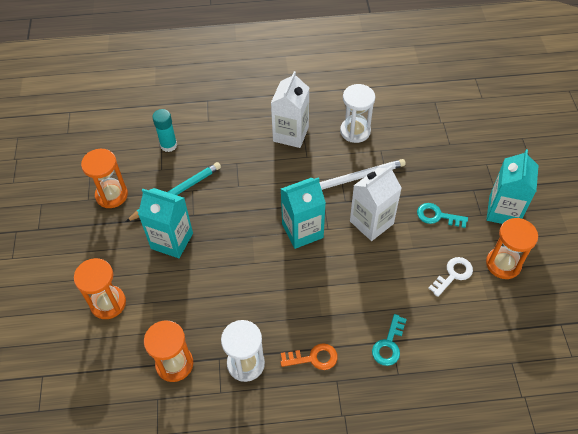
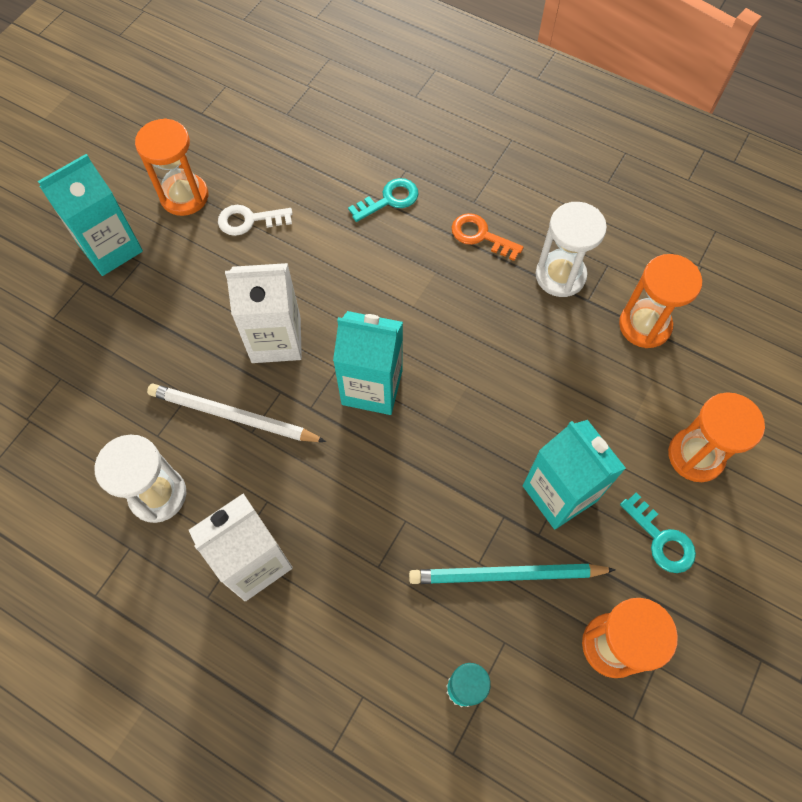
camera: 145 degrees left, 10 degrees up
(437, 216) = (190, 294): turquoise key -> turquoise key (661, 539)

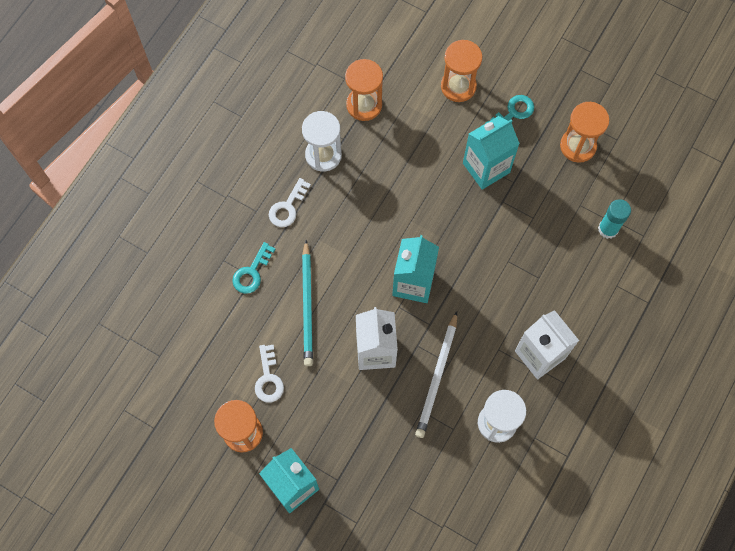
camera: 90 degrees left, 5 degrees up
(389, 199) = (252, 272): turquoise key -> turquoise key turned 120 degrees counterclockwise
(480, 236) = (287, 207): orange key -> white key
(506, 575) = (540, 202): turquoise pencil -> turquoise pencil (307, 306)

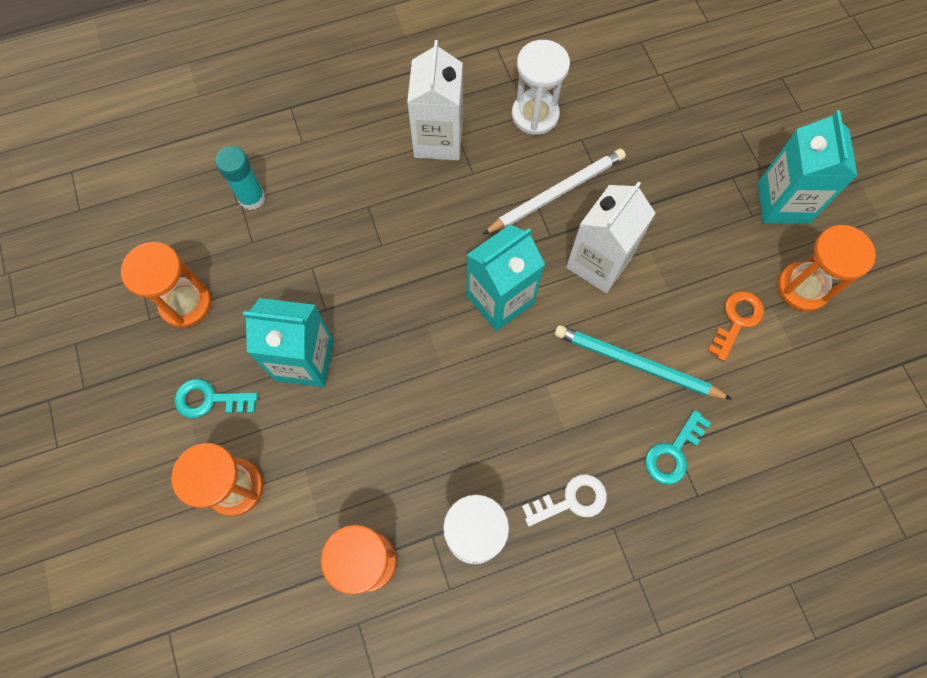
camera: 140 degrees left, 0 degrees up
(252, 272) = (673, 453): turquoise key -> turquoise key turned 150 degrees clockwise
(268, 378) = (736, 320): white key -> orange key
(307, 306) = (636, 364): turquoise pencil -> turquoise pencil turned 105 degrees counterclockwise

